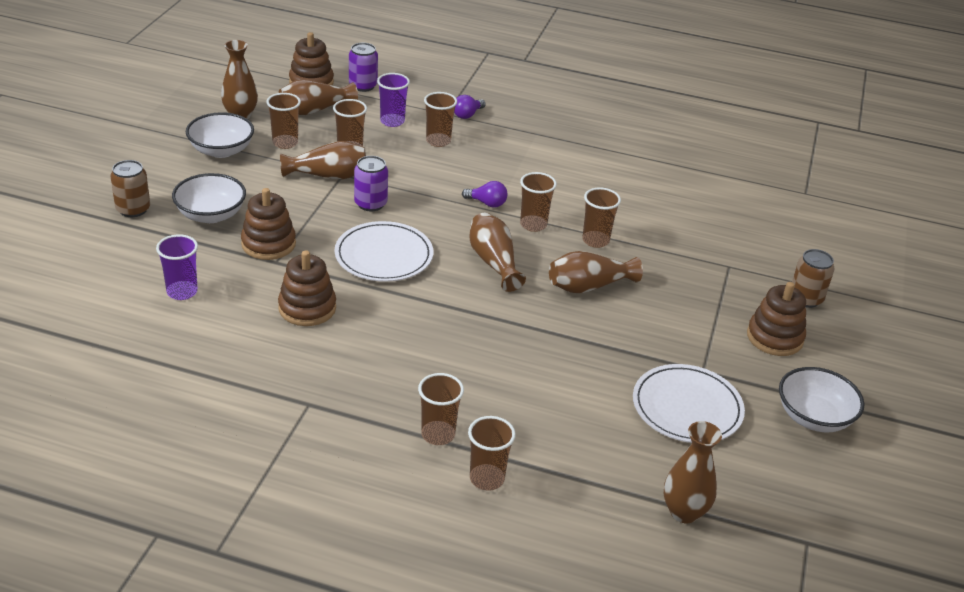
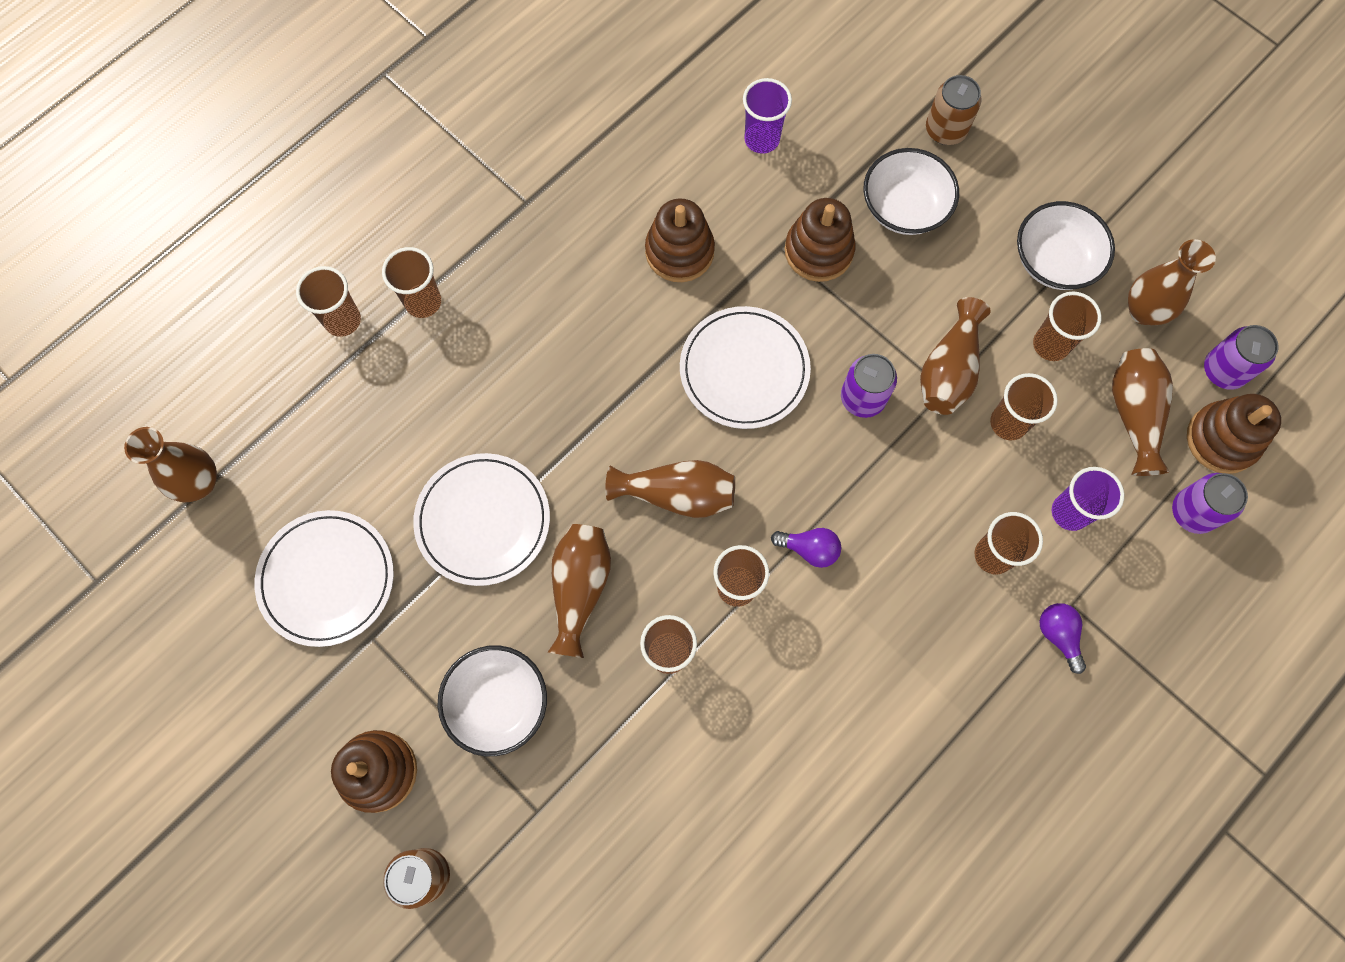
camera: 120 degrees right, 35 degrees up
(265, 86) = (1223, 370): none -> purple can
(487, 203) = (809, 549): purple light bulb -> purple light bulb turned 120 degrees counterclockwise
(582, 343) = (483, 520): none -> white plate
(814, 417) = (235, 719): white bowl -> white bowl (498, 703)

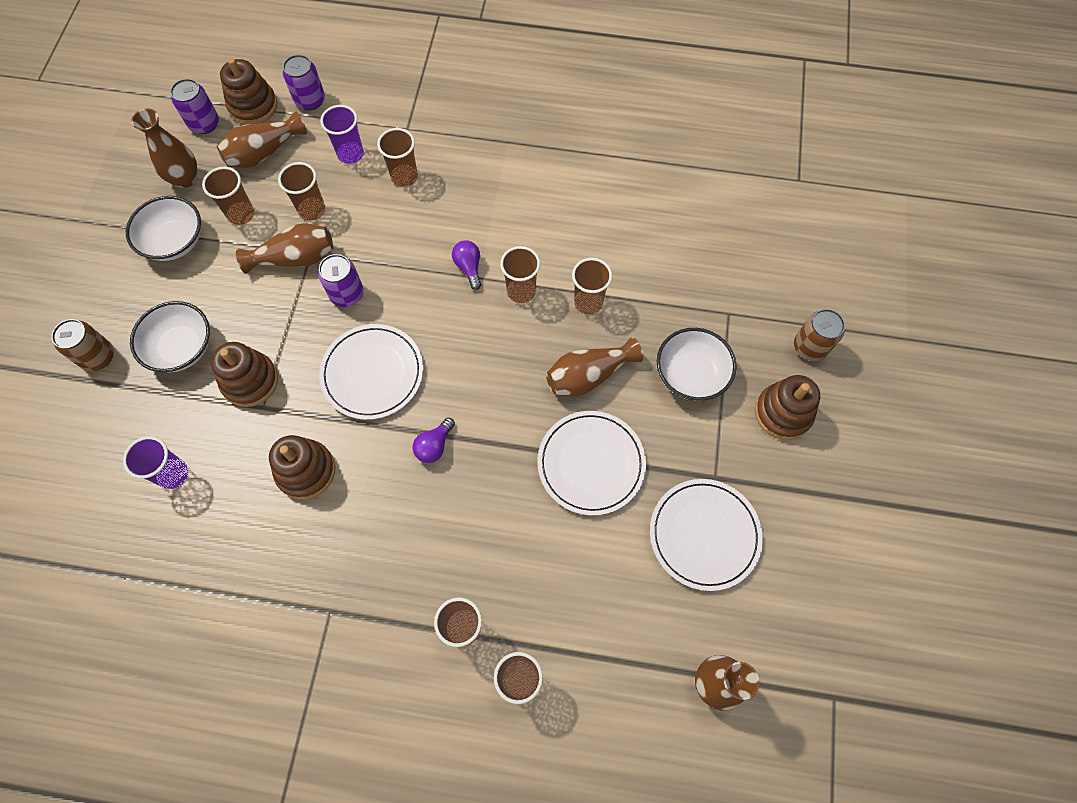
camera: 125 degrees left, 5 degrees down
(677, 494) = (487, 359): brown vase -> none
(1058, 635) = (429, 126): purple light bulb -> purple light bulb (434, 446)

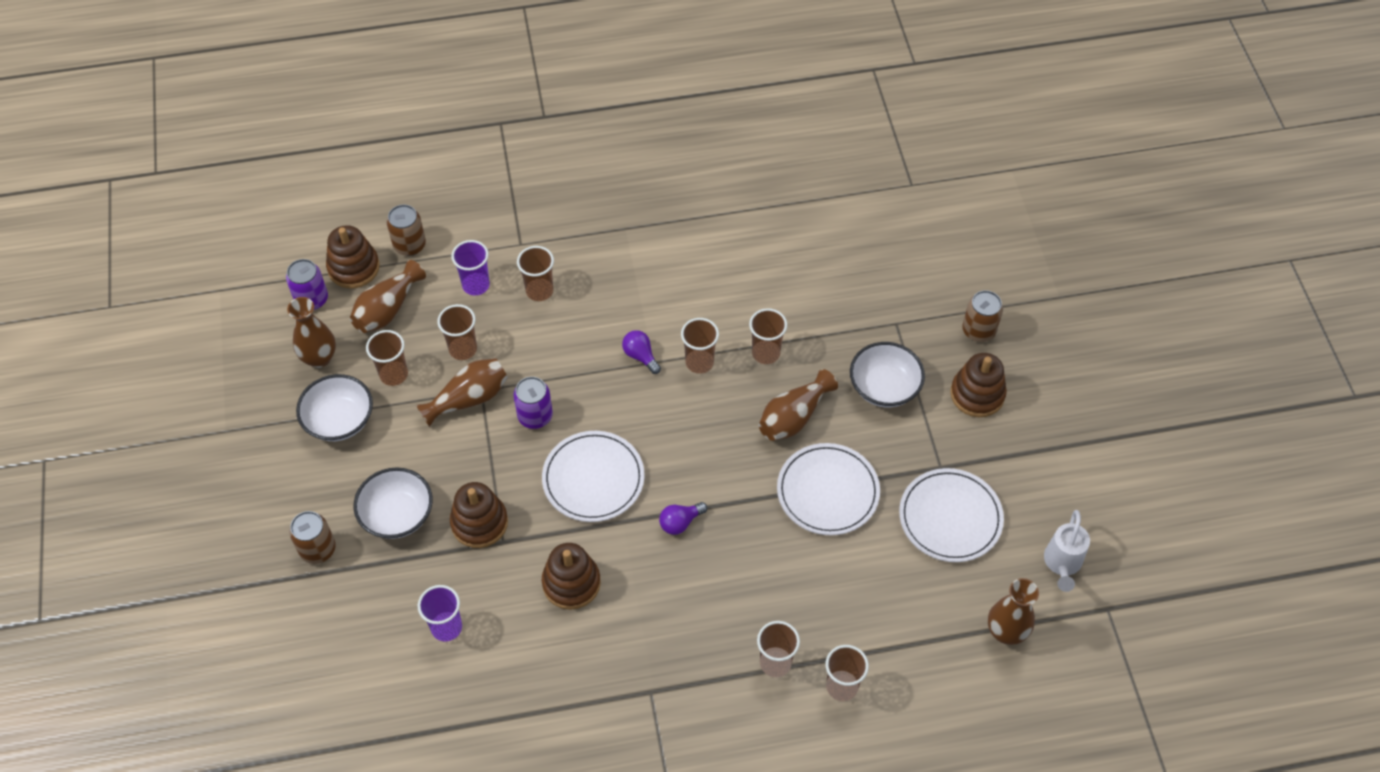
camera: 20 degrees left, 10 degrees down
(310, 100) = (409, 245): purple can -> brown can
(434, 446) = (680, 522): purple light bulb -> purple light bulb turned 45 degrees clockwise
(803, 628) = (1062, 564): none -> white watering can

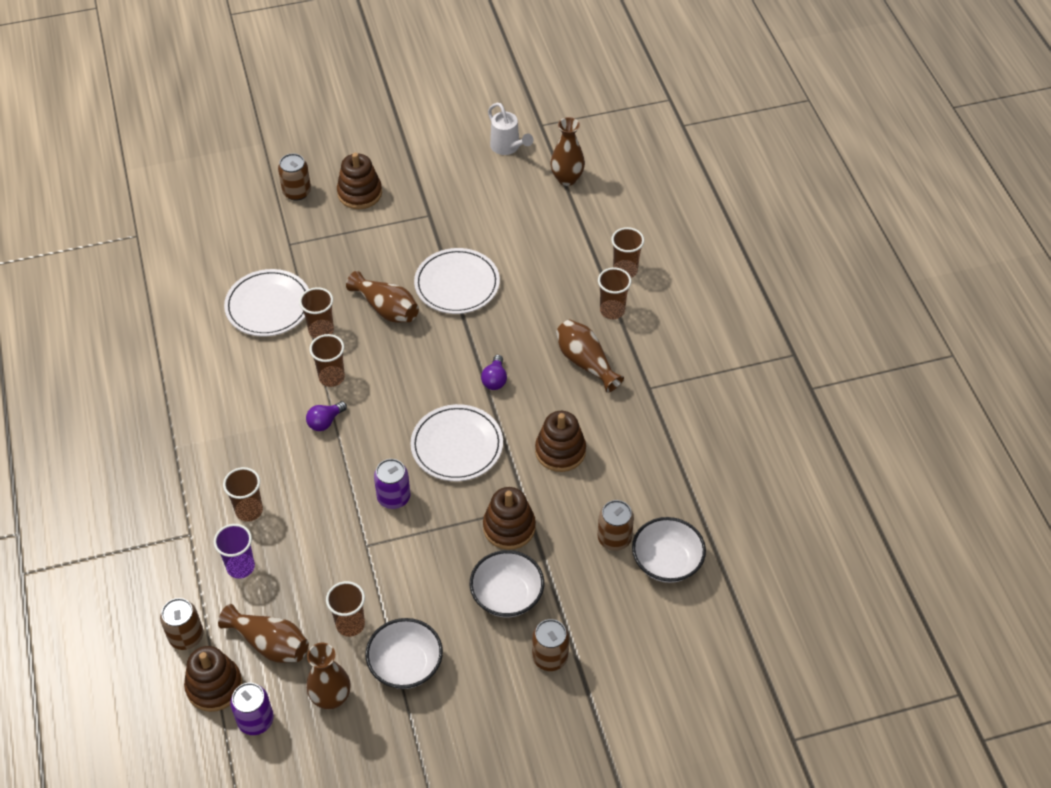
camera: 95 degrees left, 5 degrees down
(446, 627) = (614, 538): purple cup -> brown can
(463, 349) = (319, 567): brown cup -> none
(468, 399) = (377, 555): brown vase -> brown vase (586, 362)
(680, 522) = (495, 379): purple light bulb -> purple light bulb turned 45 degrees clockwise
(884, 387) = (354, 250): white bowl -> white bowl (667, 562)
(950, 517) = (474, 209): white plate -> white plate (268, 306)
(1062, 564) = (507, 147): white watering can -> white watering can turned 45 degrees clockwise

